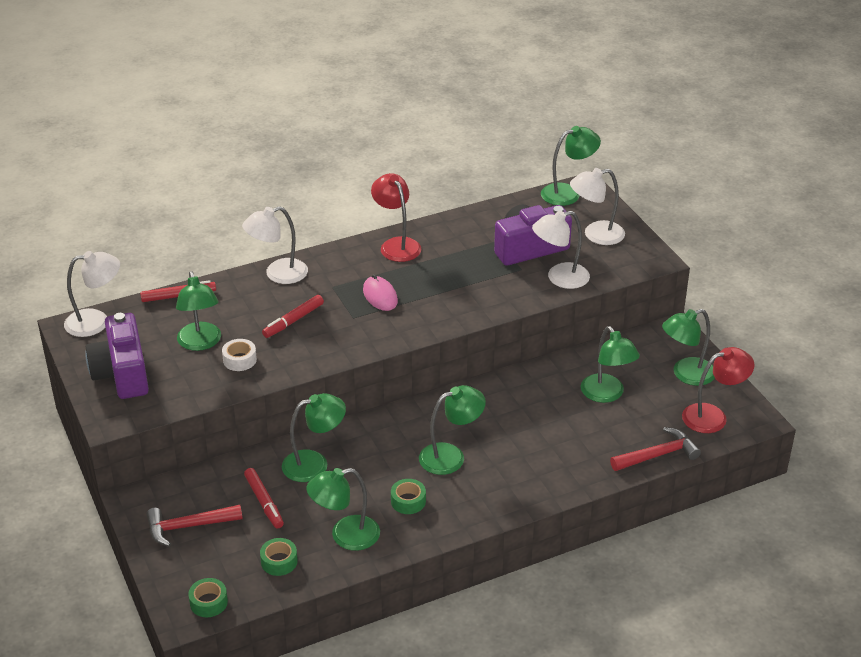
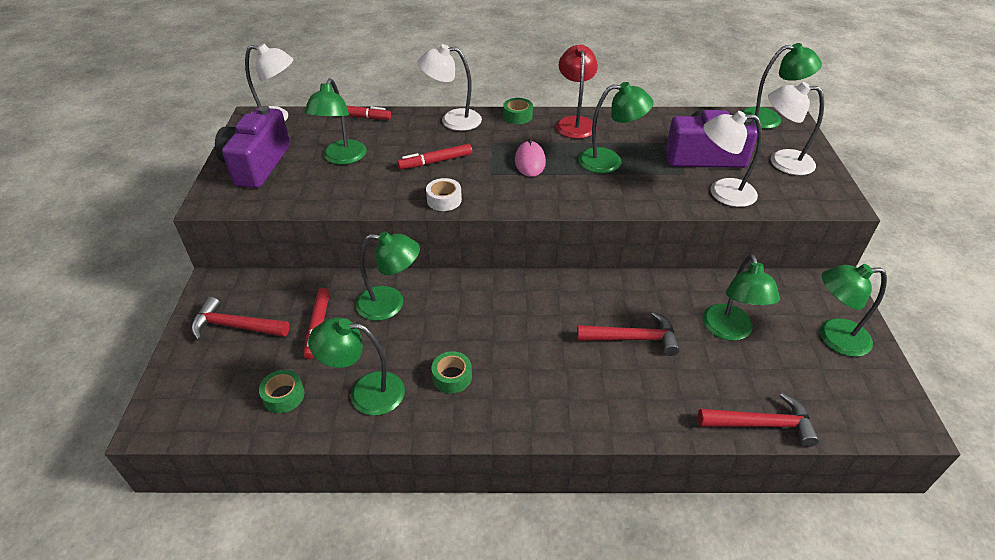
camera: 25 degrees right, 5 degrees up
(208, 602) = (187, 415): green tape -> green tape (517, 116)
(239, 360) = (362, 182): white tape -> white tape (444, 200)
(451, 456) = (525, 342): green lamp -> green lamp (609, 161)
(535, 425) = (633, 338): none -> red hammer
(713, 416) = (851, 399): red lamp -> none

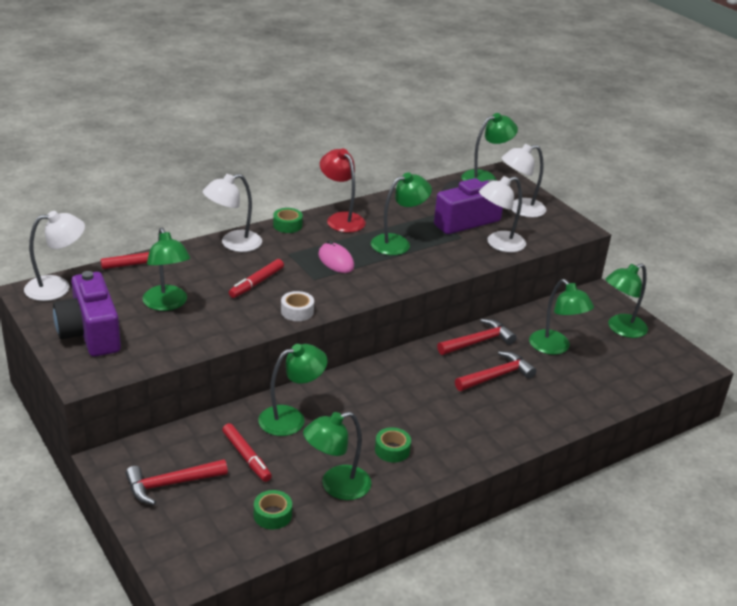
camera: 35 degrees left, 10 degrees down
(761, 424) = (618, 399): red hammer -> red hammer (478, 342)

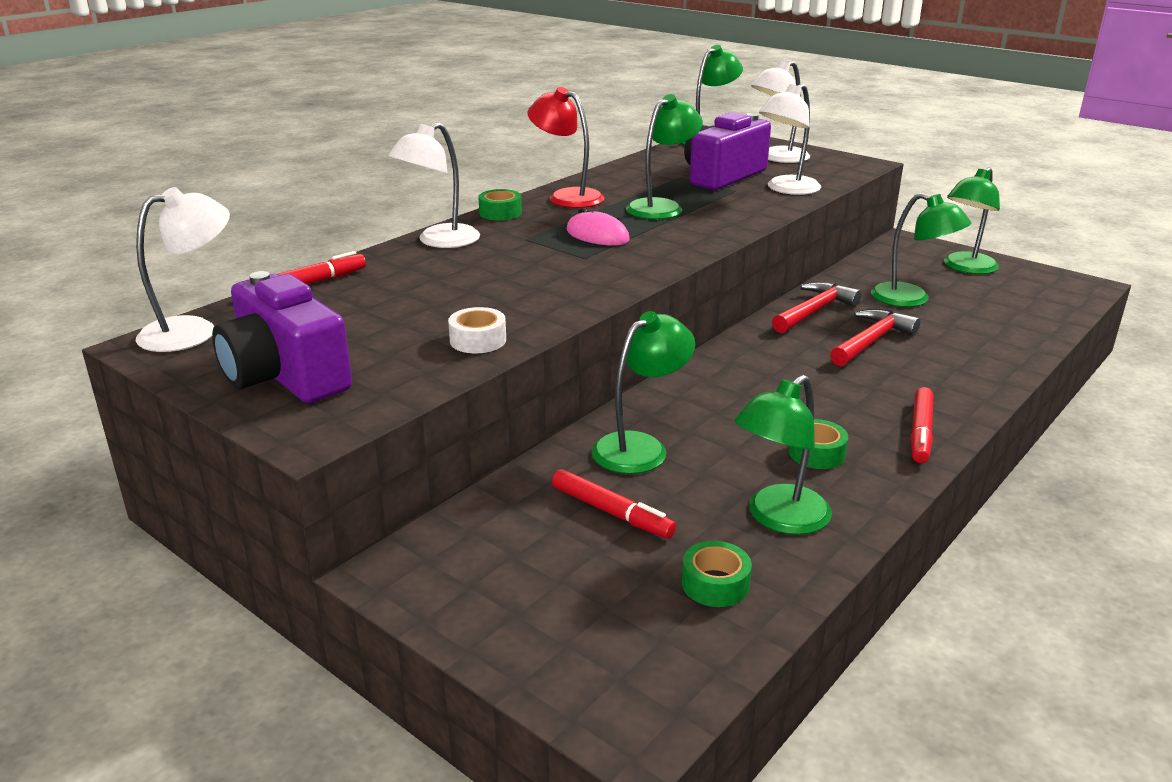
camera: 15 degrees left, 5 degrees down
(167, 304) = (389, 319): green lamp -> none
(171, 484) = (517, 581): red hammer -> none
(256, 283) = (506, 274): red marker -> red marker (921, 432)
(297, 311) = (591, 293): white tape -> white tape (478, 340)

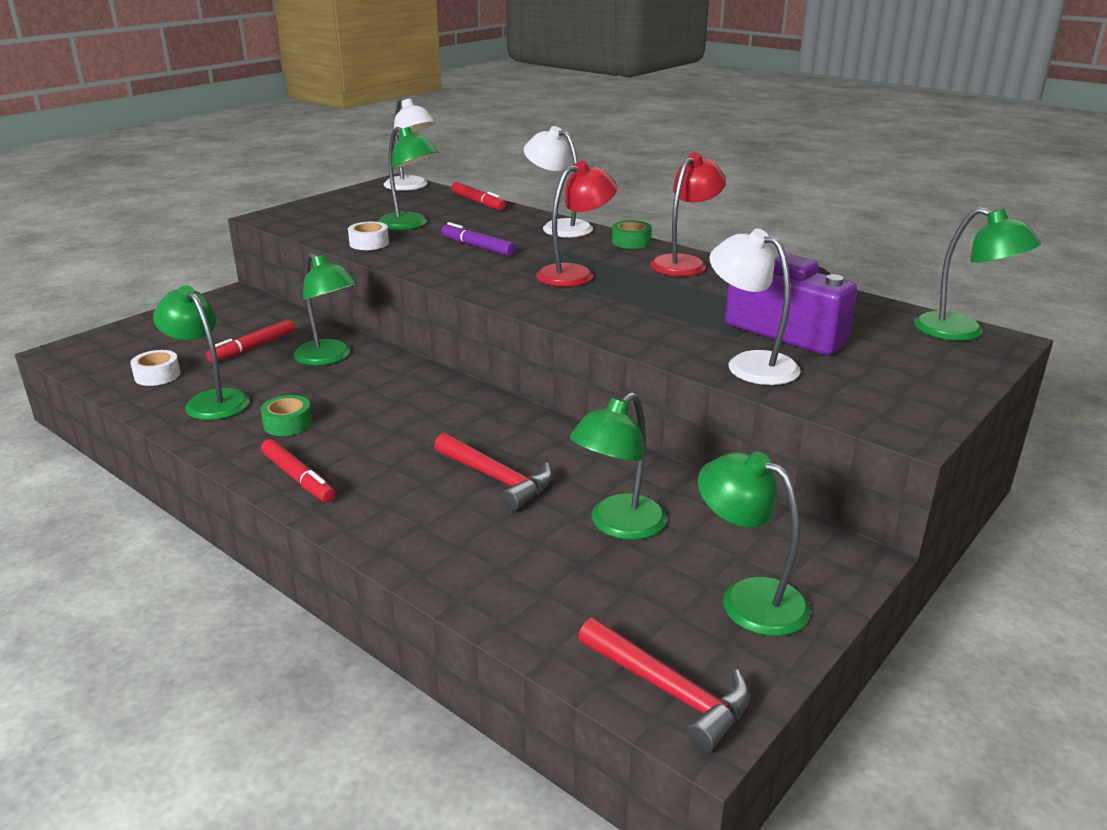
camera: 90 degrees right, 0 degrees up
(285, 376) = (341, 207): purple camera -> none
(504, 278) = (477, 247): none -> purple marker
(597, 235) = (575, 274): pink mouse -> red lamp
(662, 207) = (662, 299): green lamp -> green lamp (409, 225)
(715, 584) = (157, 375): green tape -> white tape
(777, 158) = (896, 369): white lamp -> none
(814, 311) = (577, 452): red hammer -> red hammer (669, 691)
(921, 432) = (298, 478): red marker -> red marker turned 150 degrees counterclockwise

